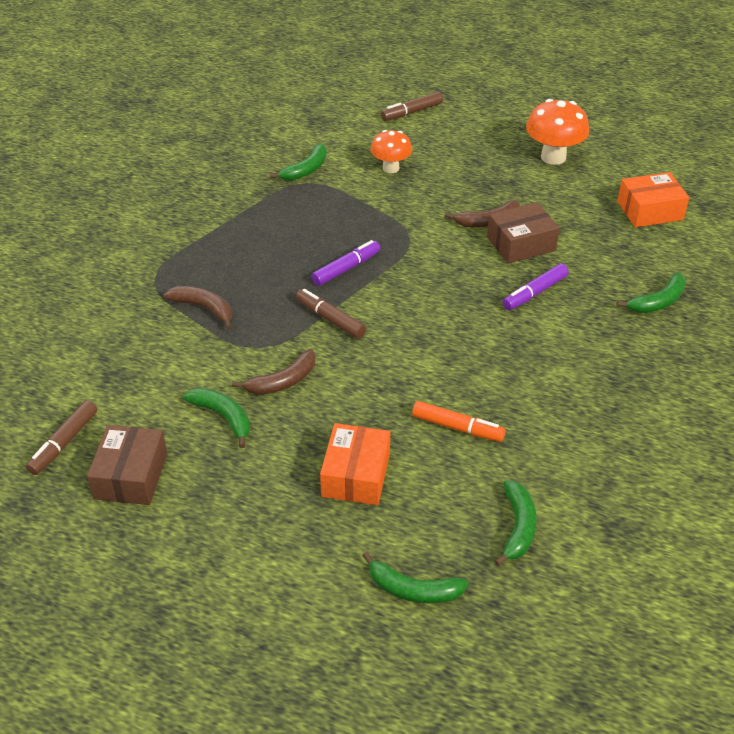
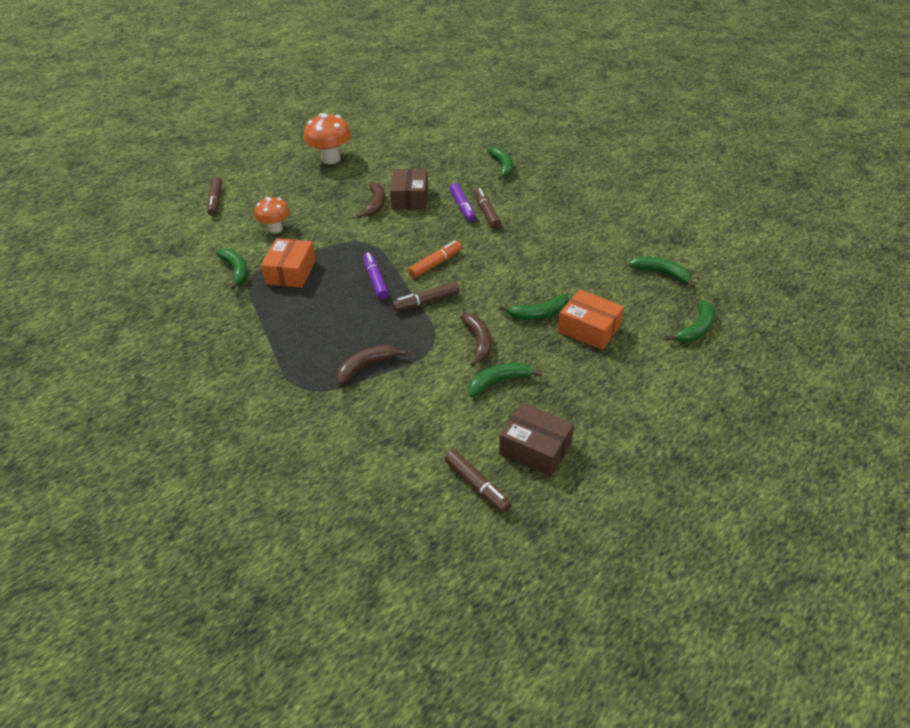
camera: 65 degrees left, 0 degrees up
(360, 420) = (539, 314): none -> green banana
(457, 428) = (568, 273): orange marker -> orange marker (435, 264)
(538, 317) = (487, 213): none -> brown marker
(650, 211) = (417, 142): orange box -> orange box (291, 272)

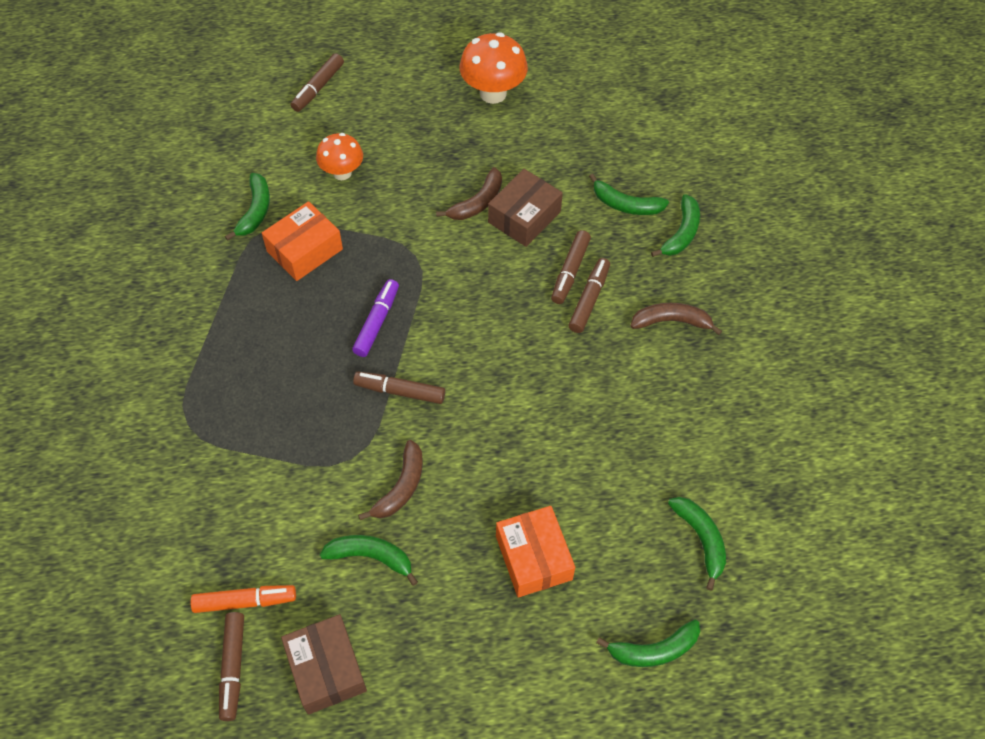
camera: 35 degrees right, 15 degrees up
(366, 366) = (265, 437): brown banana -> brown banana (671, 321)
(435, 264) = (459, 341): orange marker -> orange marker (245, 601)
(462, 207) = (570, 271): purple marker -> brown marker
(539, 314) = (500, 495): green banana -> green banana (626, 205)

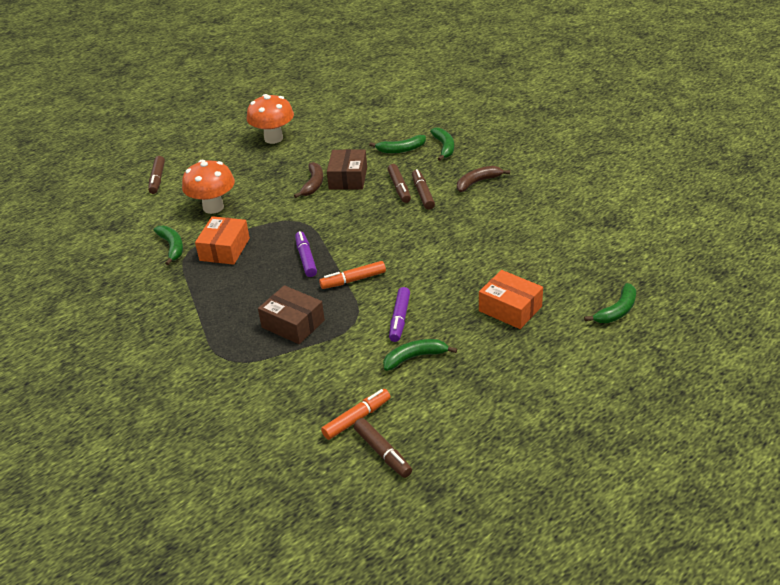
camera: 30 degrees left, 20 degrees down
(326, 669) = (442, 420): brown box -> brown box (293, 324)
(342, 173) = (213, 207): orange mushroom -> orange mushroom, size x1.51
(400, 391) = (353, 280): brown marker -> orange marker
(401, 487) = (399, 319): brown banana -> purple marker
(701, 539) = (590, 256): green banana -> none

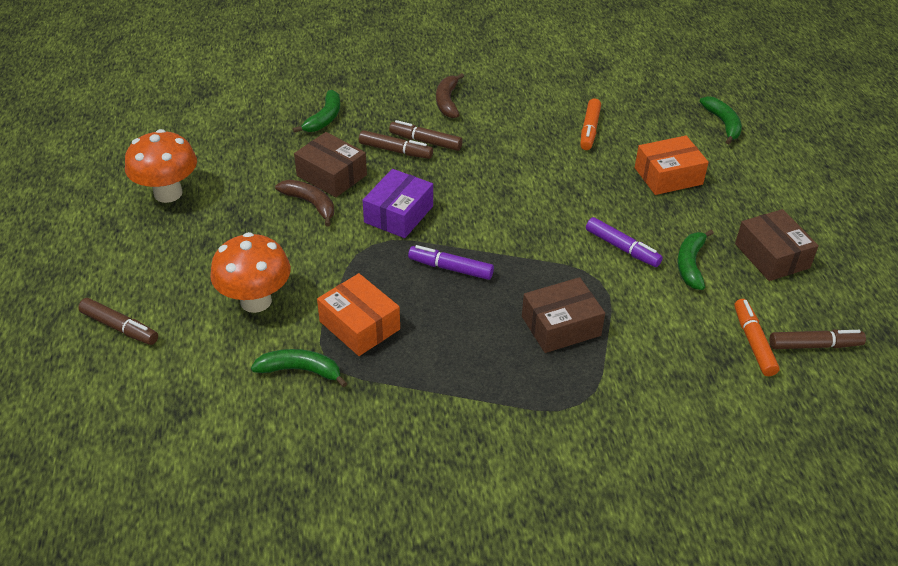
camera: 60 degrees left, 5 degrees up
(337, 217) = (398, 214): none -> purple box
(353, 280) = (526, 251): orange marker -> orange marker (589, 130)
(444, 147) = (358, 92): green banana -> none
(468, 395) = (772, 256): none -> brown box

